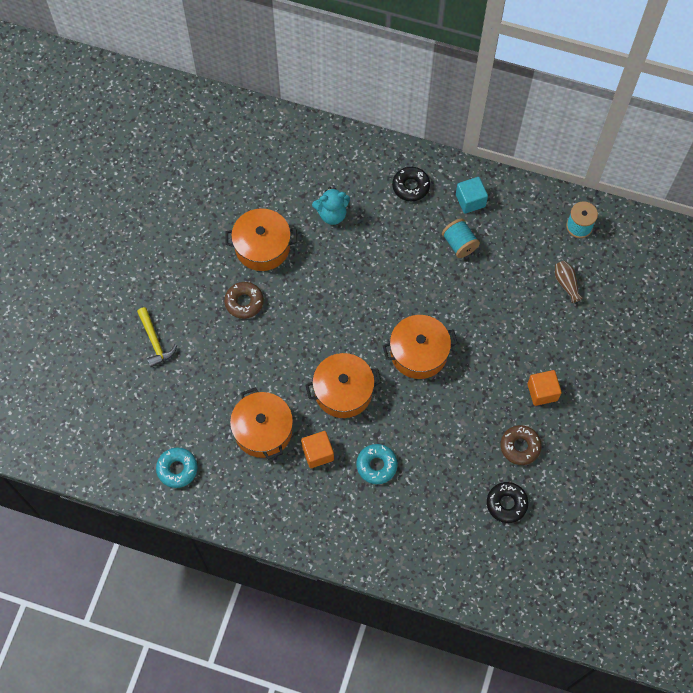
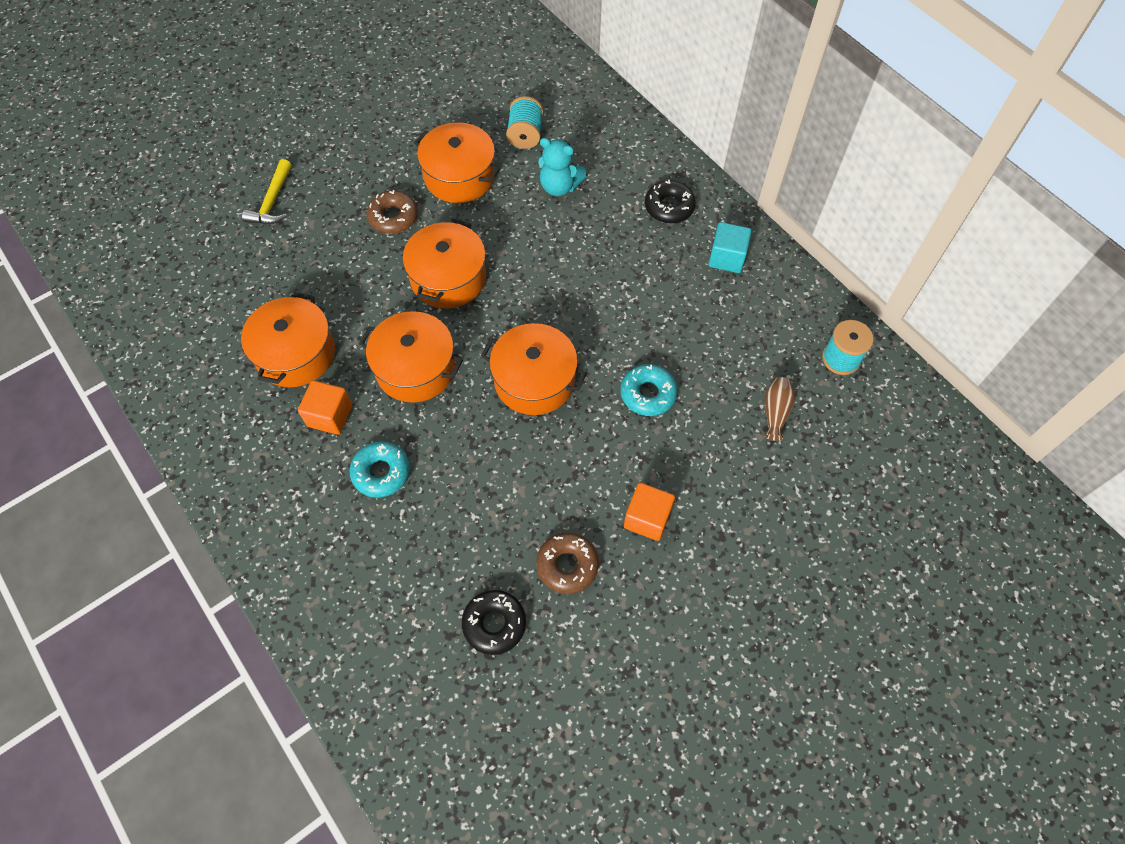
camera: 35 degrees right, 5 degrees down
(177, 469) = (175, 336): turquoise donut -> turquoise donut (648, 394)
(314, 321) = (448, 278): none -> orange pot
(459, 244) = (677, 294): turquoise spool -> turquoise spool (525, 135)

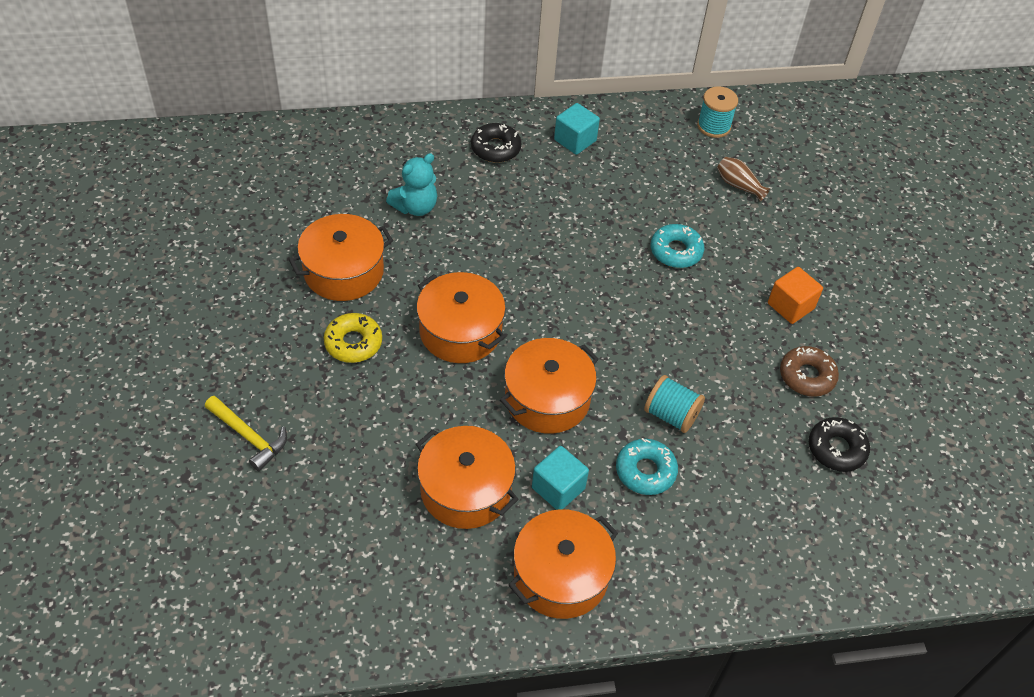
camera: 65 degrees left, 10 degrees down
(330, 416) = (558, 488): orange cube -> turquoise cube
(393, 217) = (353, 343): brown donut -> yellow donut
(525, 135) = (333, 202): turquoise spool -> turquoise spool (671, 415)
(534, 380) = (616, 318): orange pot -> orange pot (561, 575)

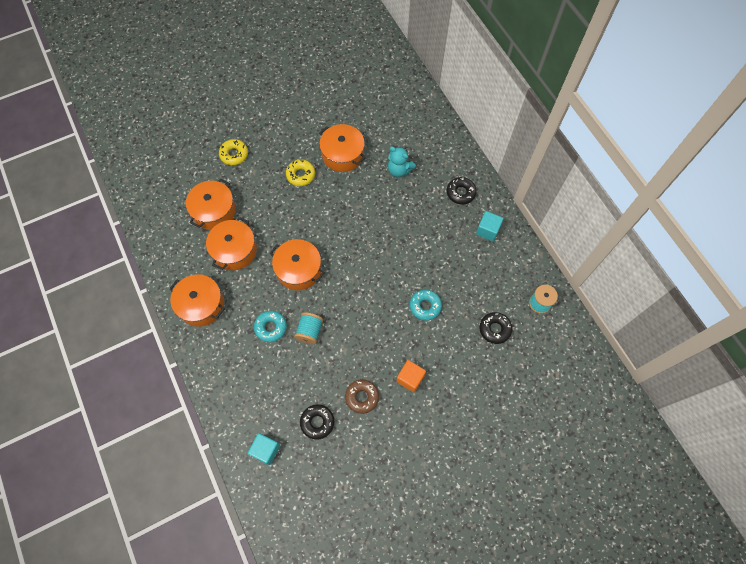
camera: 75 degrees right, 15 degrees up
(248, 437) = (234, 154): yellow hammer -> yellow donut
(460, 331) = (325, 218): orange pot -> orange pot (214, 211)
(558, 488) = (248, 290): turquoise cube -> turquoise cube (266, 450)
(739, 185) = (494, 329): brown vase -> black donut

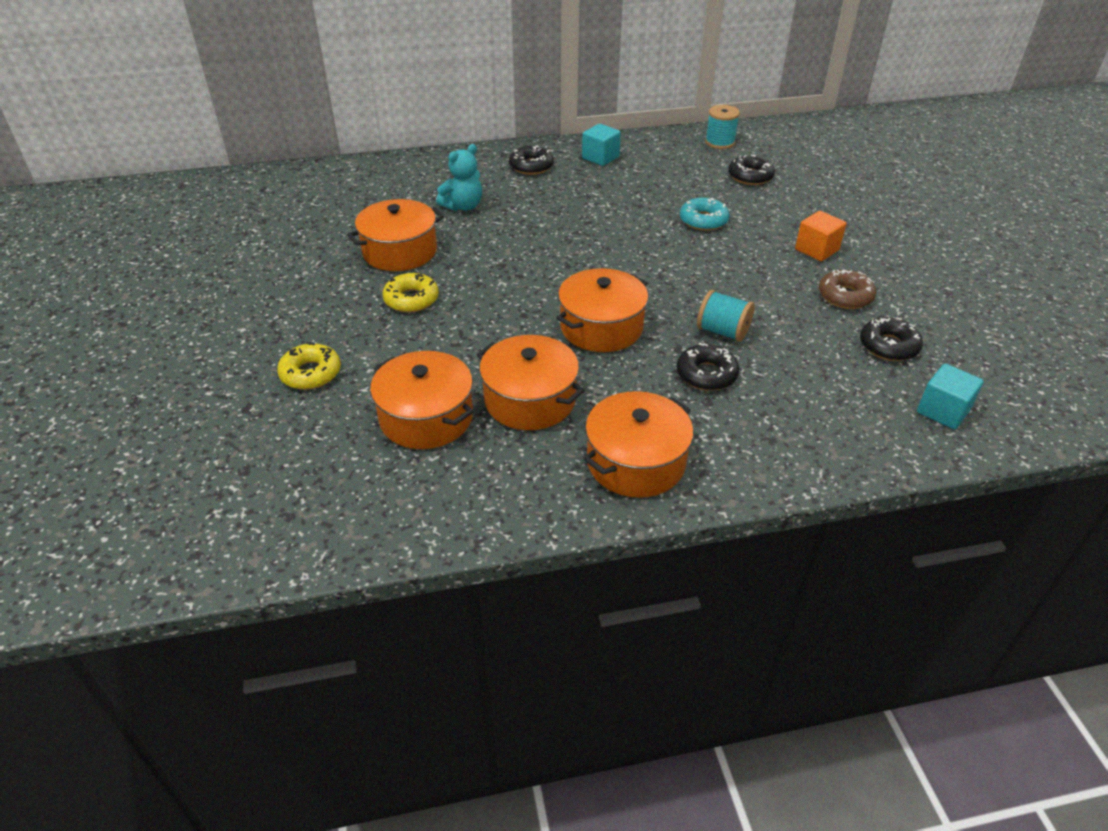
camera: 75 degrees left, 25 degrees down
(271, 327) = (706, 374): turquoise donut -> black donut

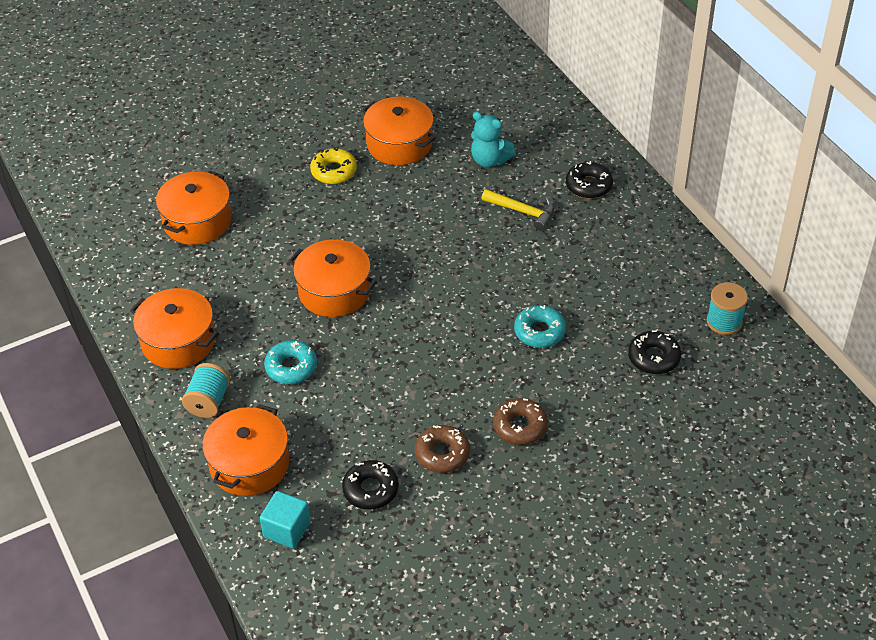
camera: 75 degrees right, 5 degrees up
(311, 373) = (228, 149): yellow donut -> none
(530, 400) = (231, 270): orange pot -> orange pot (249, 464)
(545, 202) = (522, 212): none -> yellow hammer
(600, 158) = (634, 231): turquoise cube -> none
(706, 374) = (291, 367): black donut -> turquoise donut
(722, 331) = (354, 370): turquoise spool -> turquoise spool (208, 401)
(816, 250) = (520, 426): orange cube -> brown donut

